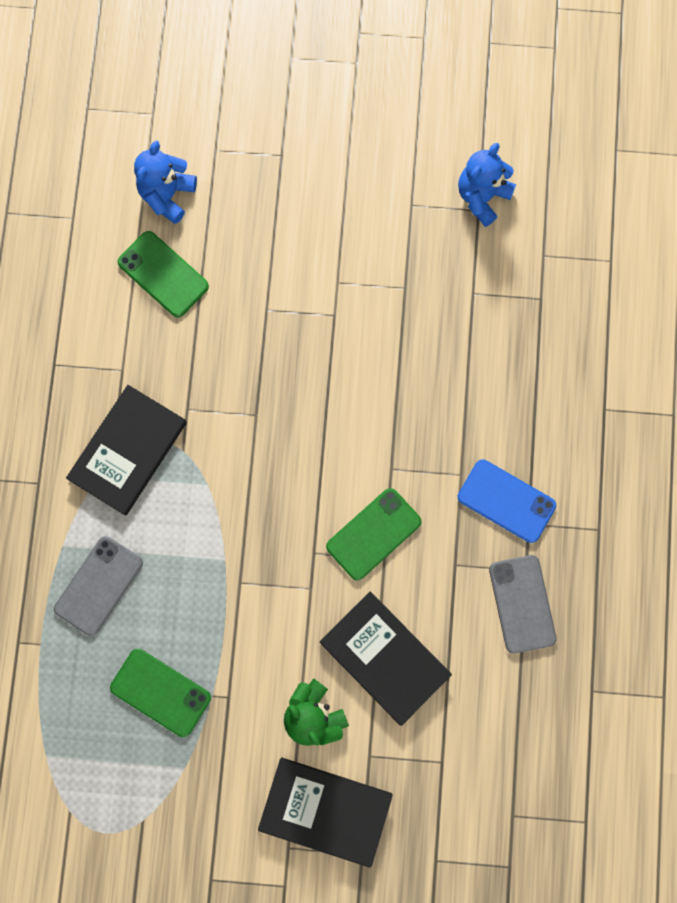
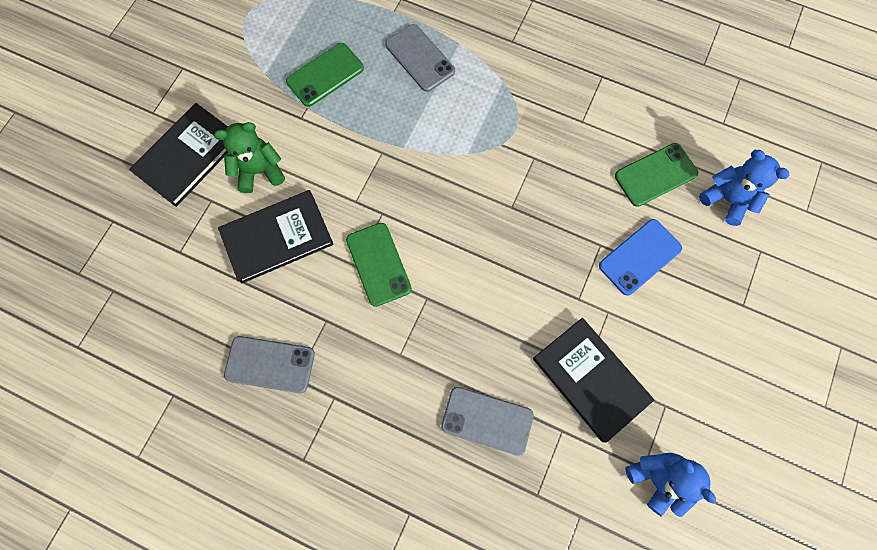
camera: 110 degrees right, 5 degrees down
(128, 451) = (515, 106): black book -> black book (590, 379)
(491, 366) = (487, 420): none -> grey phone
(506, 501) = (361, 385): blue phone -> blue phone (640, 257)

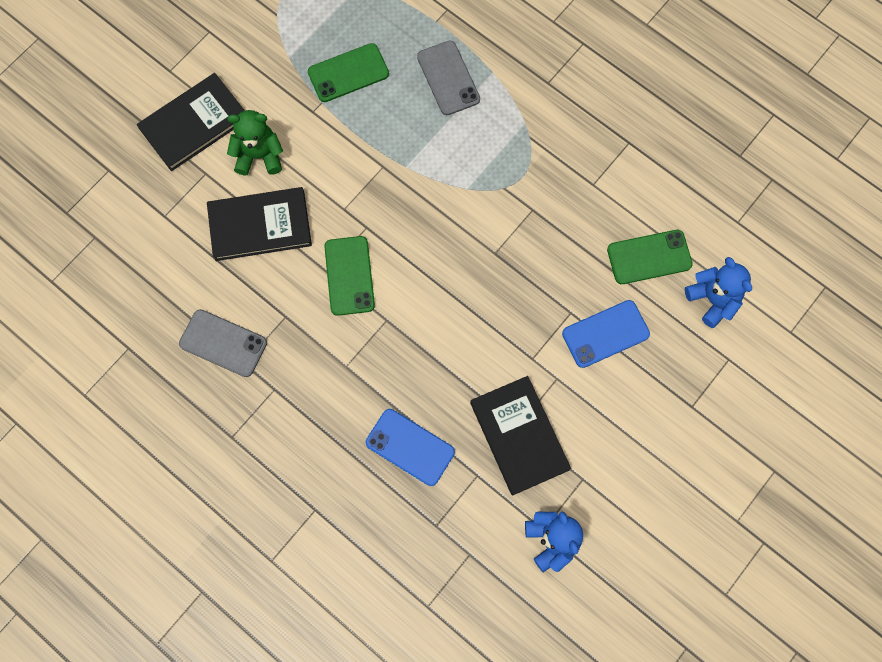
camera: 15 degrees right, 0 degrees up
(487, 420) = (410, 447): grey phone -> blue phone

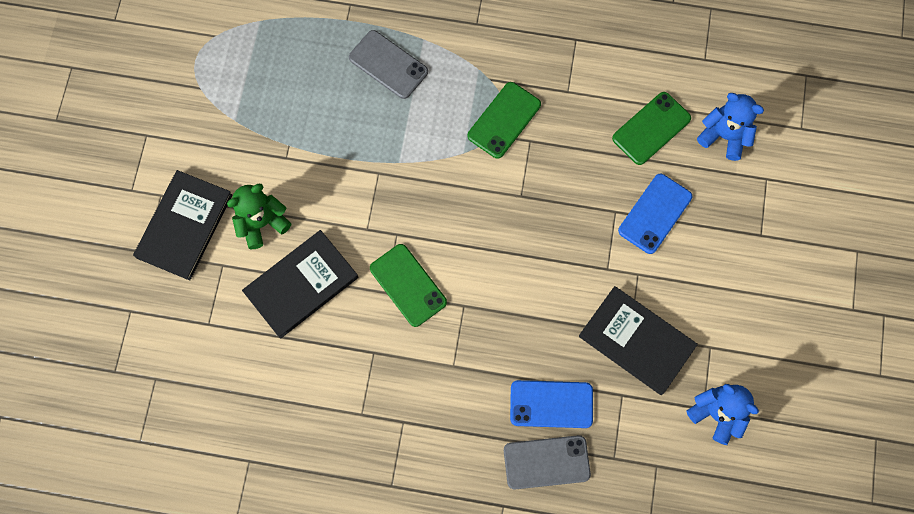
camera: 30 degrees left, 0 degrees up
(223, 343) = (333, 407): grey phone -> grey phone (546, 462)
(348, 73) = (297, 106): green phone -> green phone (504, 120)

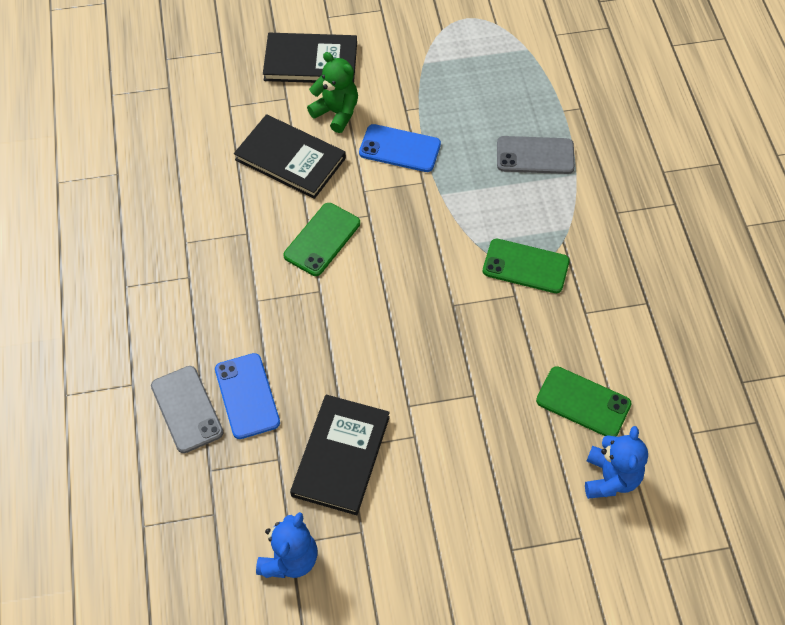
camera: 70 degrees right, 15 degrees down
(388, 64) = (535, 156): grey phone -> grey phone turned 75 degrees clockwise
(655, 214) = (488, 433): blue phone -> blue phone (399, 149)

